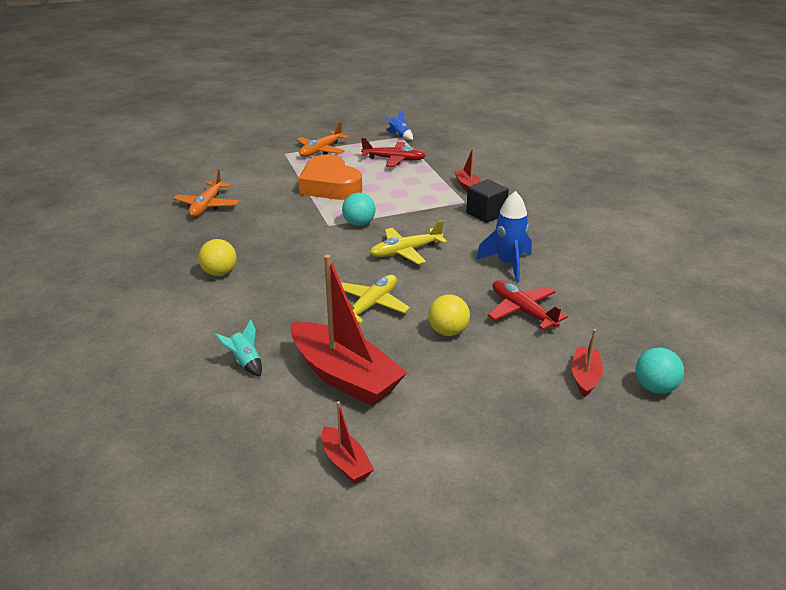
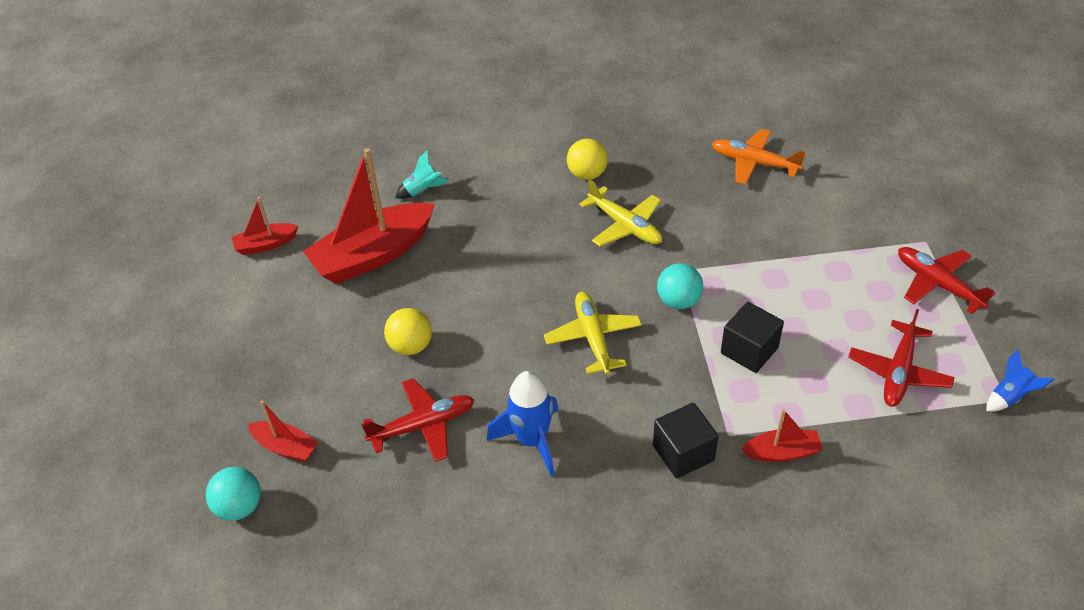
camera: 105 degrees right, 15 degrees up
(321, 150) = (937, 284): orange plane -> red plane
(330, 186) = (802, 283): orange heart -> none
(371, 305) = (483, 289): yellow plane -> yellow plane (625, 226)
(395, 199) = (749, 350): none -> black cube

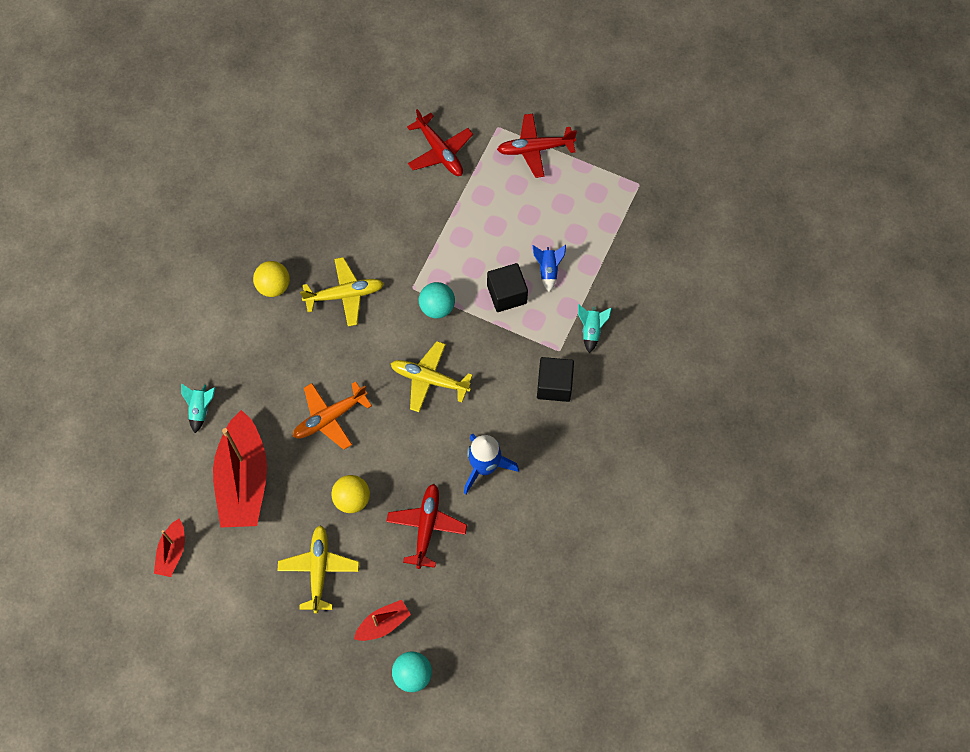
camera: 60 degrees left, 20 degrees up
(315, 360) = (319, 569): none -> yellow plane
(754, 163) = (349, 172): orange plane -> orange plane (329, 418)
(782, 452) = (591, 330): red boat -> turquoise rocket
(898, 372) = (582, 224): red plane -> red plane (440, 152)
(1009, 396) = (639, 181): blue rocket -> blue rocket (548, 270)

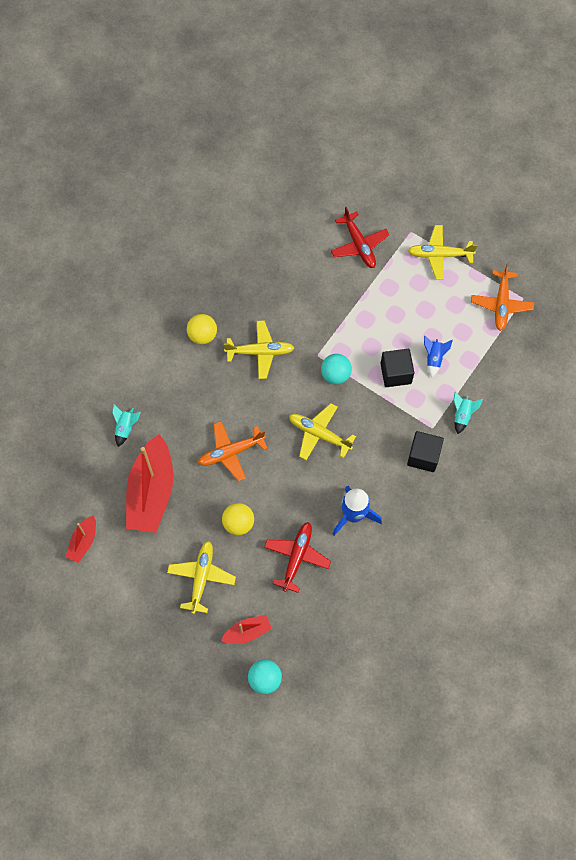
camera: 10 degrees right, 0 degrees up
(535, 149) = (439, 255): red plane -> yellow plane
(615, 195) = (501, 304): none -> orange plane

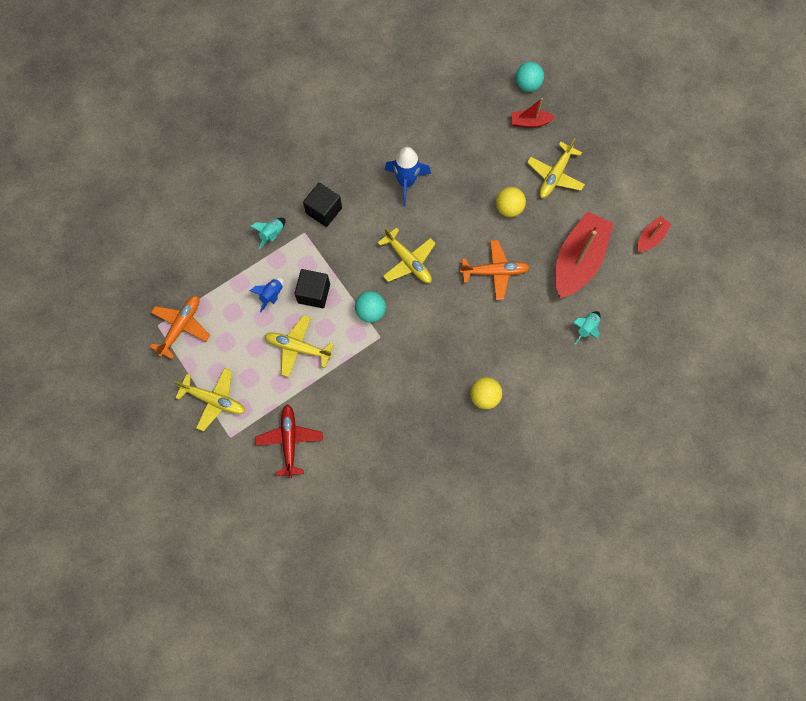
camera: 160 degrees left, 5 degrees up
(260, 352) = (433, 359): yellow plane -> yellow plane (298, 348)
(297, 557) = (468, 165): red plane -> none

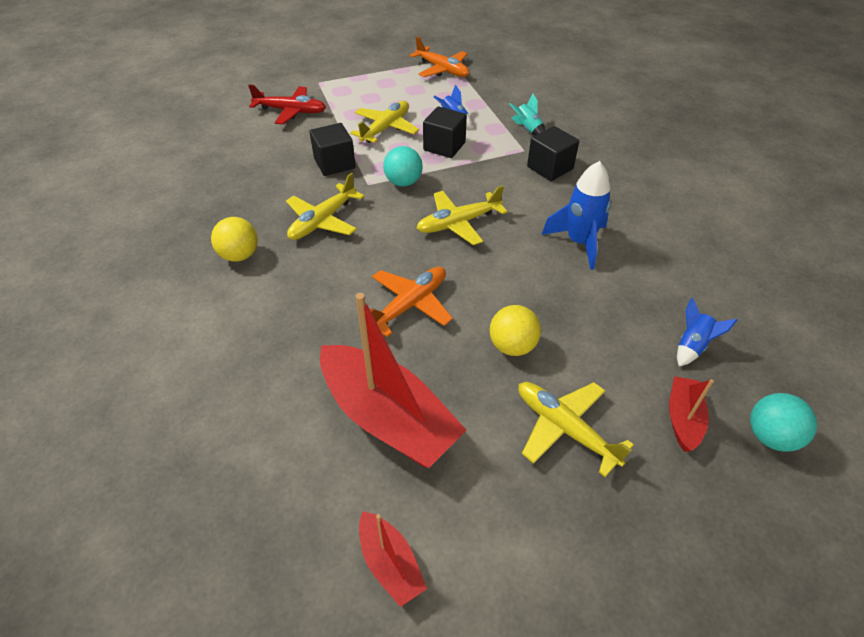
camera: 105 degrees right, 25 degrees down
(214, 400) = (359, 78): yellow plane -> yellow plane (322, 221)
(360, 372) = (334, 163): none -> black cube
(478, 117) = (692, 346): none -> blue rocket
(495, 272) = (410, 305): orange plane -> orange plane turned 150 degrees counterclockwise
(586, 328) = (267, 395): turquoise rocket -> none

